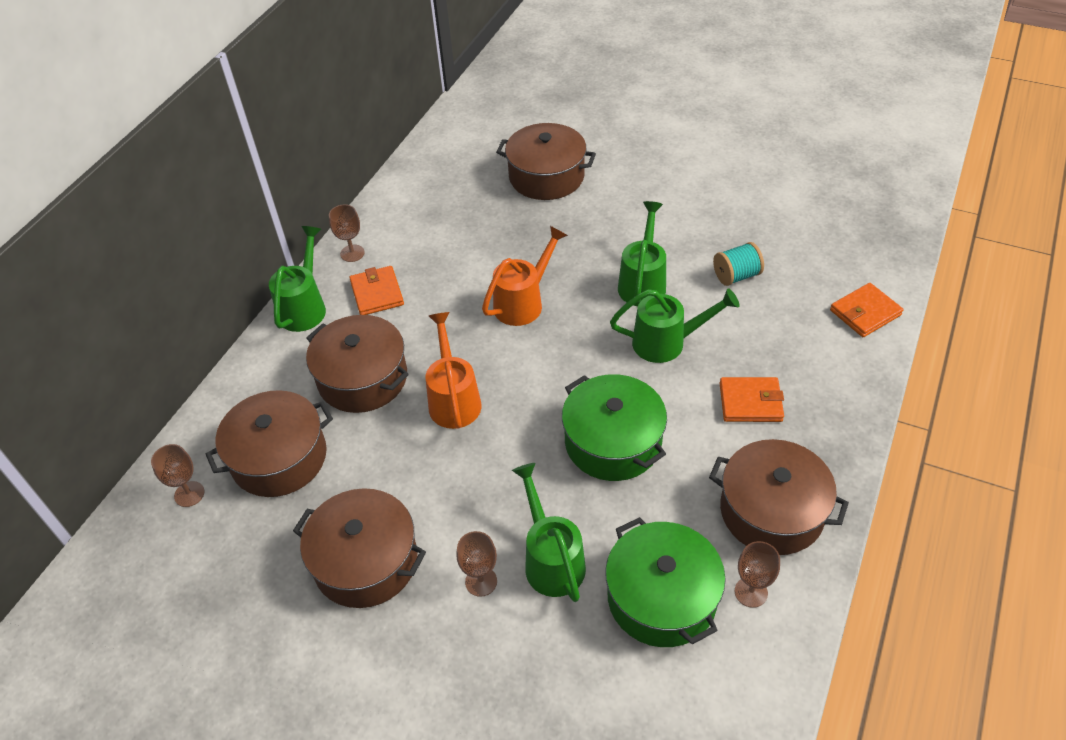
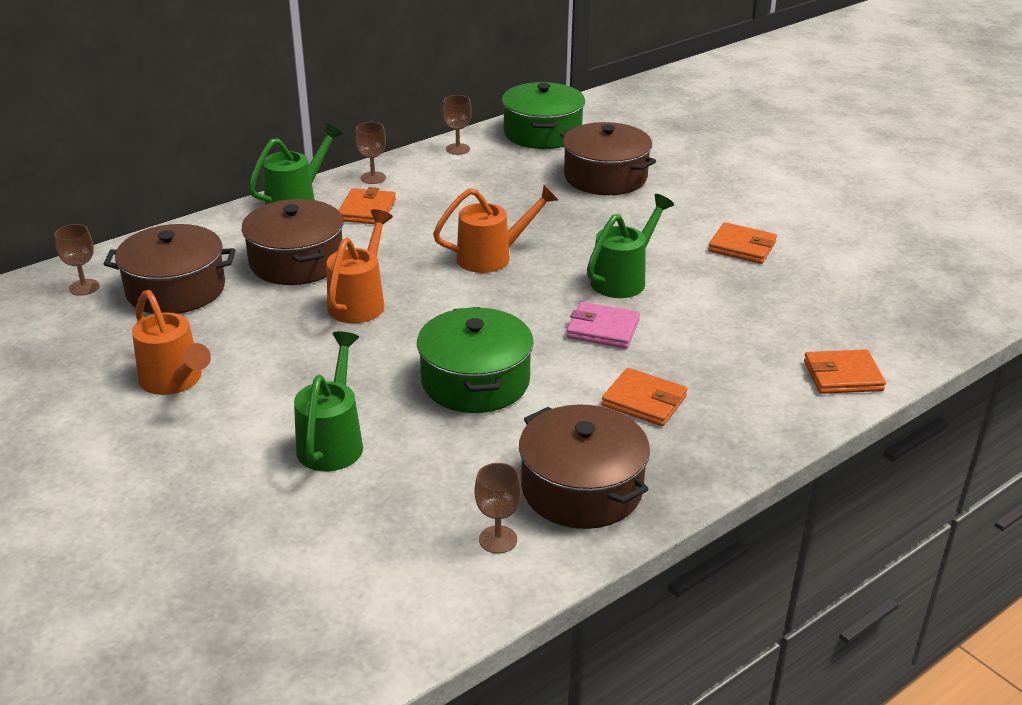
camera: 25 degrees right, 15 degrees down
(366, 561) = (174, 381): brown pot -> orange watering can
(481, 581) = (255, 432): brown goblet -> brown goblet (457, 149)
(662, 597) = (406, 508): green pot -> green pot (542, 133)
(666, 342) = (602, 329): green watering can -> pink wallet
(704, 211) = (742, 247): none -> orange wallet
(736, 276) = (726, 304): turquoise spool -> none

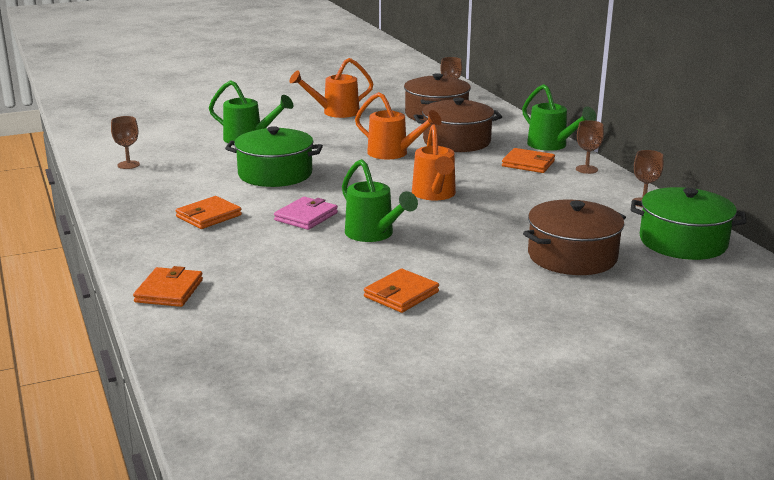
camera: 105 degrees right, 10 degrees down
(582, 488) = (144, 187): brown pot -> none

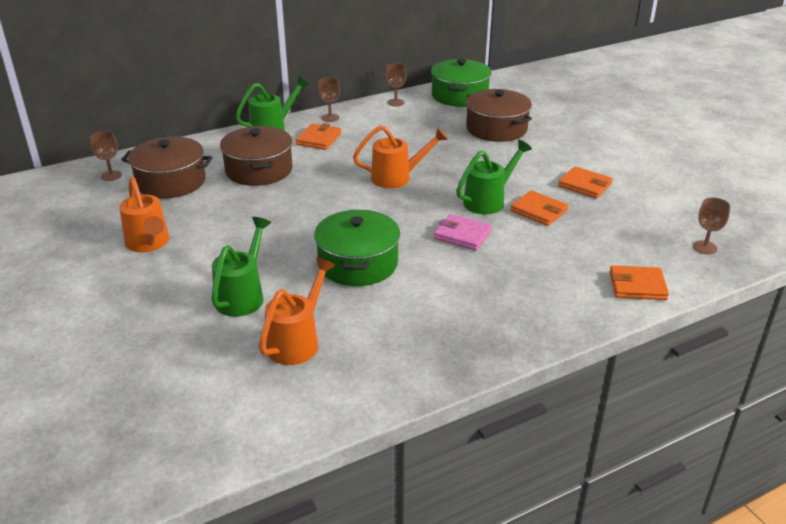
camera: 95 degrees left, 10 degrees up
(128, 165) = (338, 379): brown goblet -> brown goblet (704, 247)
(209, 216) = (478, 289): orange wallet -> orange wallet (539, 211)
(393, 153) = (294, 201): orange watering can -> orange watering can (297, 341)

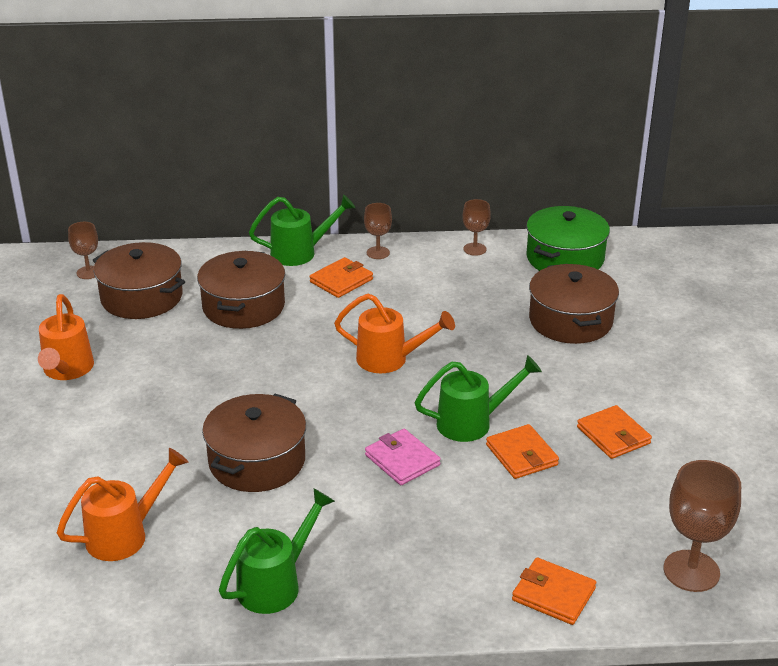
camera: 25 degrees right, 0 degrees up
(243, 296) = (112, 463): green watering can -> green watering can (275, 584)
(358, 263) = (257, 461): green pot -> brown pot
(704, 247) = (691, 571): brown goblet -> brown goblet, size x1.73

